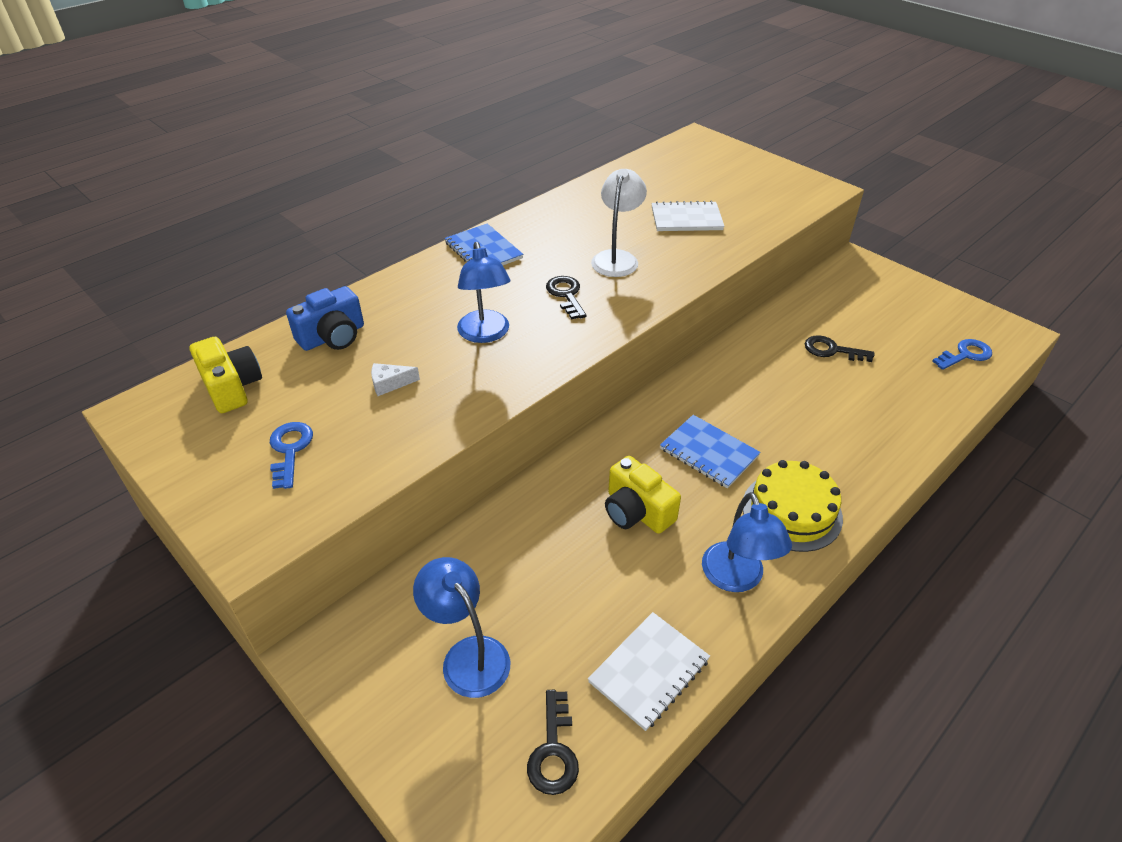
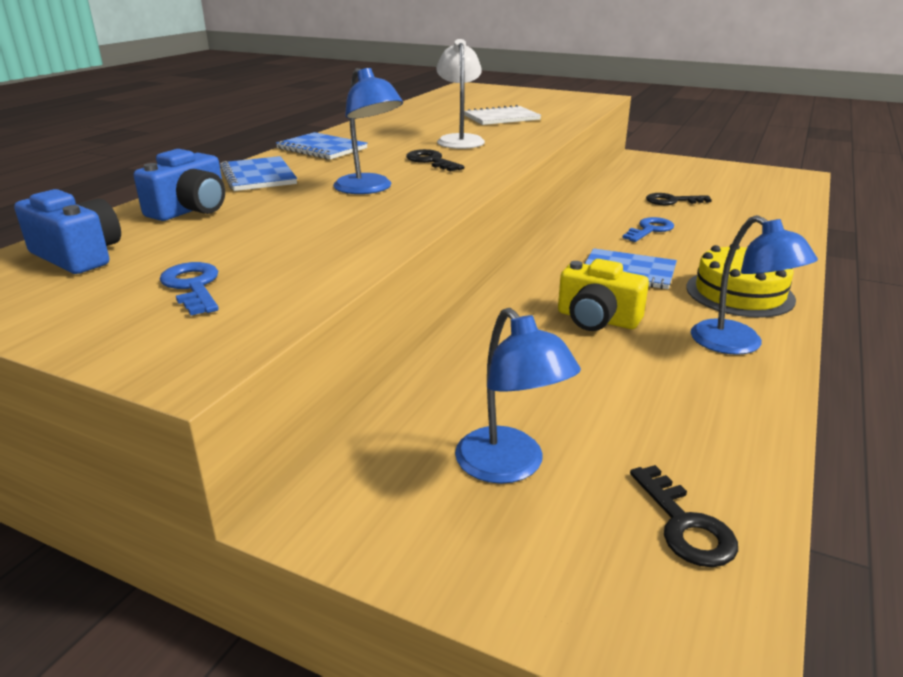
camera: 20 degrees left, 15 degrees down
(232, 387) = (78, 256): yellow camera -> blue camera
(390, 384) = (286, 228): white cheese -> none
(407, 292) = (258, 176): none -> blue notebook
(468, 655) = (509, 467): blue lamp -> blue lamp turned 150 degrees counterclockwise
(649, 671) = (722, 430): white notebook -> none
(965, 354) = (777, 189): blue key -> blue key (650, 230)

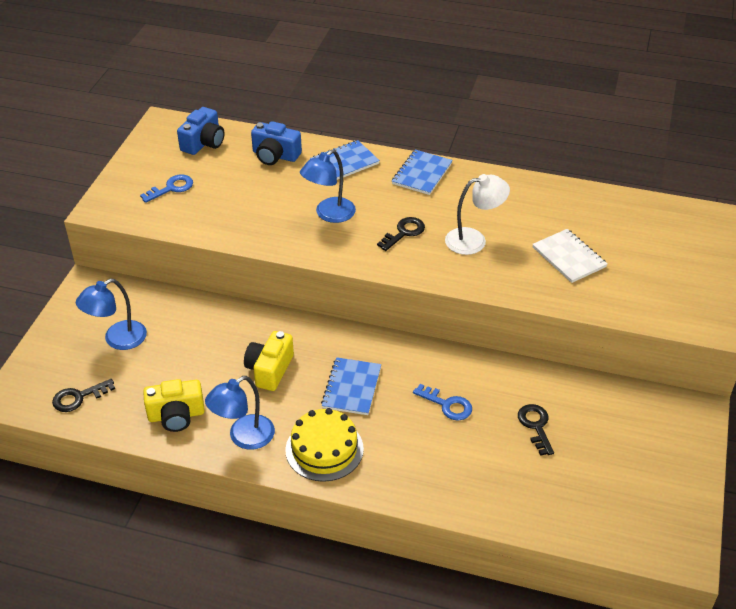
camera: 80 degrees right, 15 degrees up
(708, 401) = (176, 415): none -> yellow camera

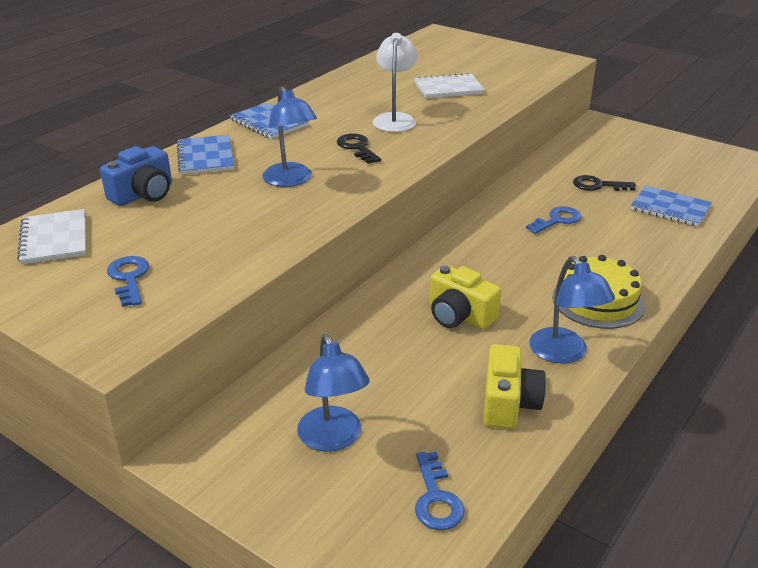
camera: 70 degrees left, 10 degrees down
(78, 398) = (436, 499): black key -> blue key
(203, 143) = (54, 239): blue camera -> white notebook
(351, 387) = (512, 267): blue notebook -> blue notebook (670, 208)

